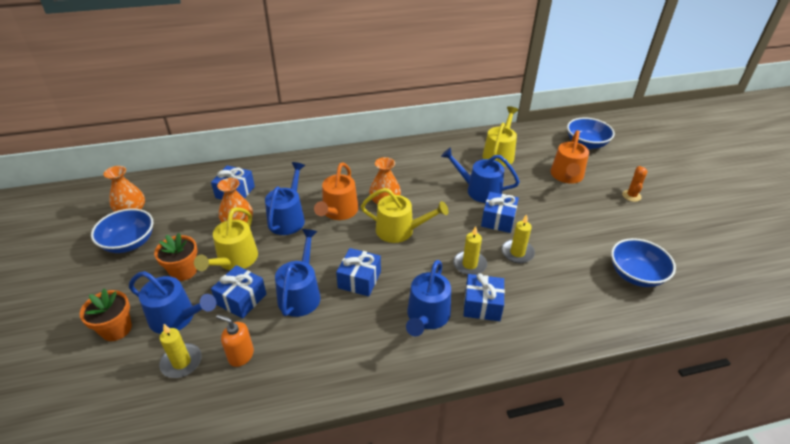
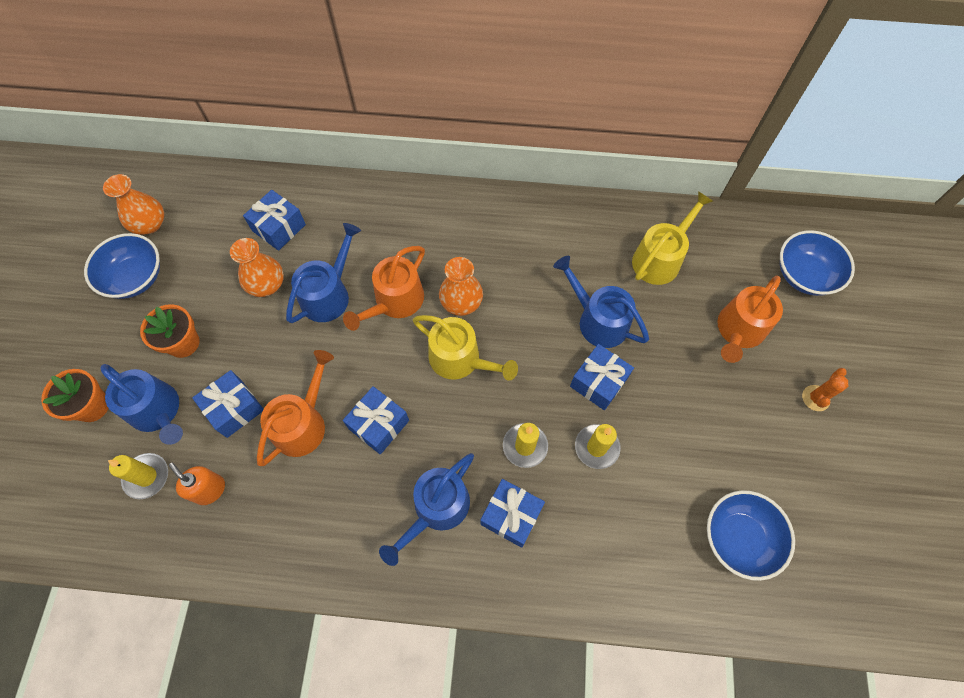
camera: 20 degrees right, 25 degrees up
(235, 260) = (245, 344): yellow watering can -> none
(300, 294) = (302, 424): blue watering can -> orange watering can

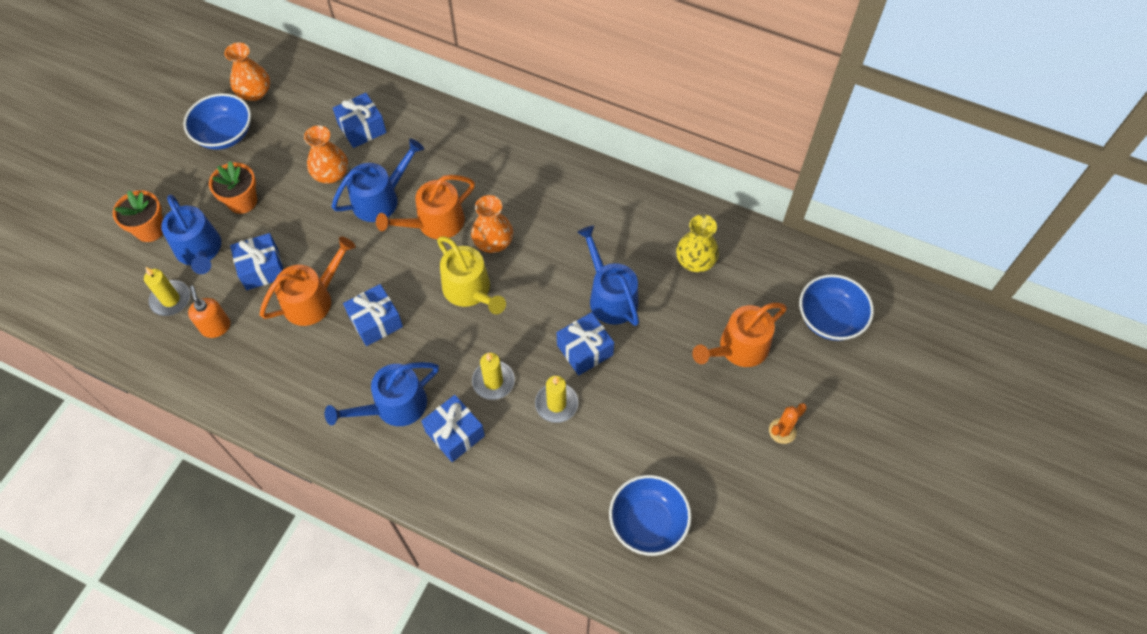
camera: 20 degrees right, 5 degrees down
(660, 259) = (695, 261): yellow watering can -> yellow vase

